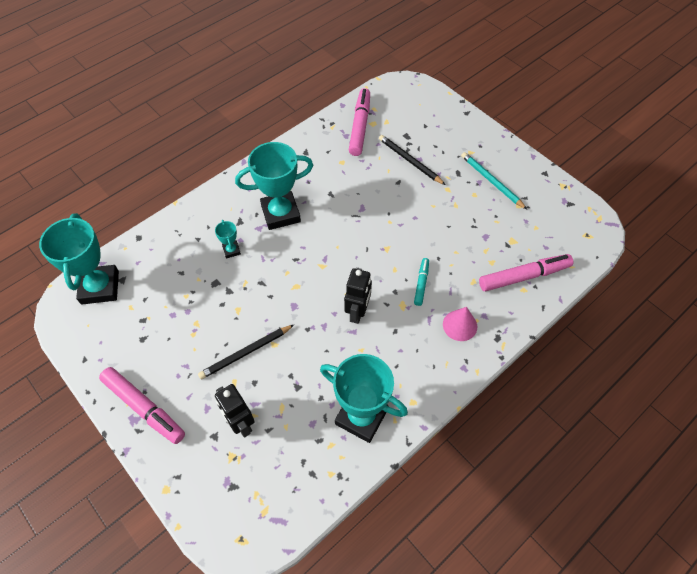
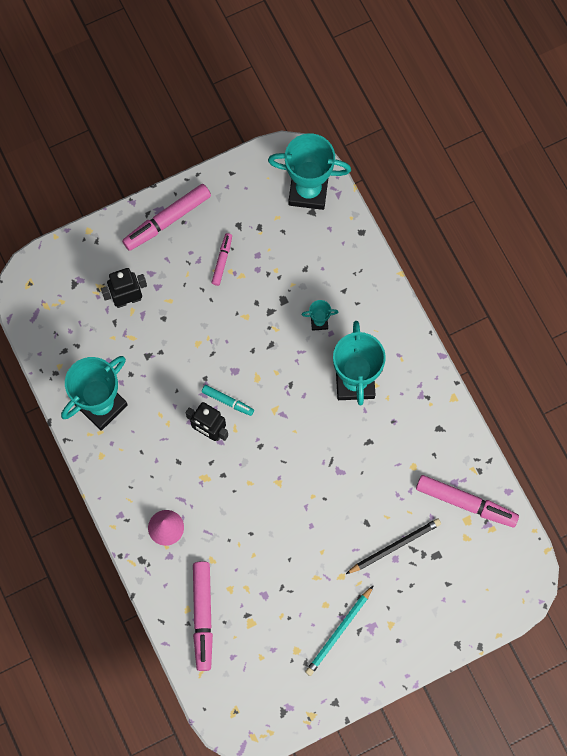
camera: 105 degrees right, 15 degrees up
(183, 344) = (222, 261): none -> pink marker
(246, 353) = (196, 316): black pencil -> none
(421, 283) = (224, 505): turquoise marker -> turquoise marker (227, 401)
(491, 181) = (339, 632): turquoise pencil -> turquoise pencil turned 150 degrees clockwise

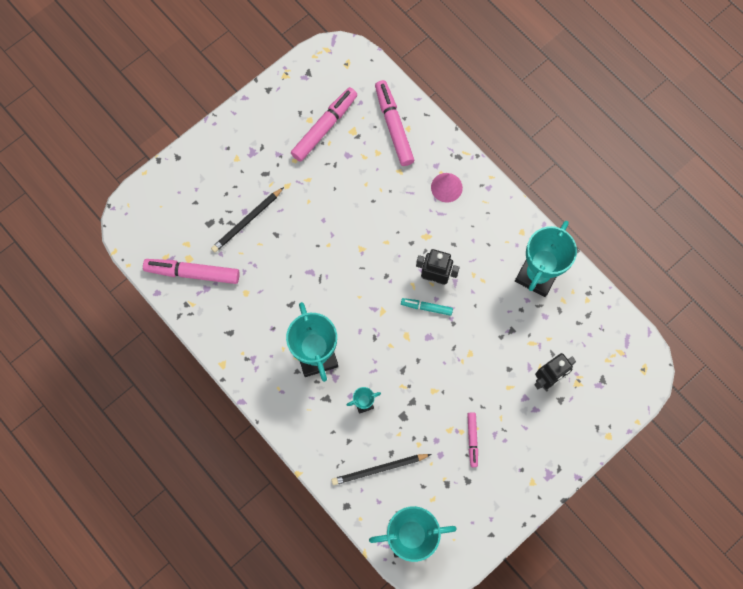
camera: 165 degrees right, 0 degrees up
(167, 220) = (537, 467): pink marker -> pink marker (324, 127)
(321, 257) = (379, 469): none -> black pencil
(339, 632) = (278, 142): turquoise pencil -> none

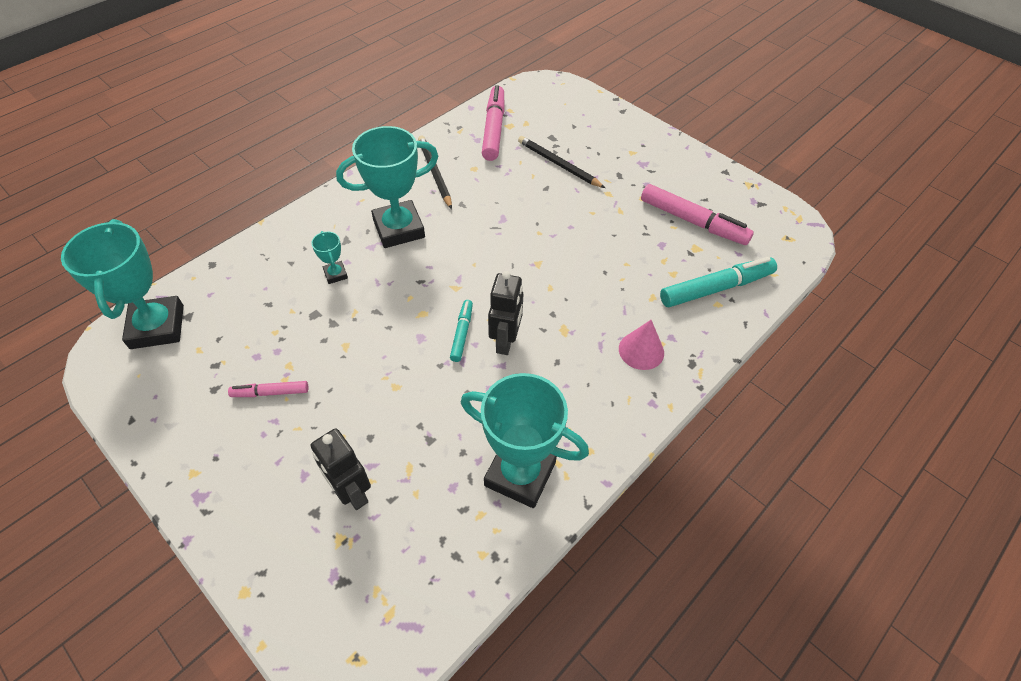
camera: 85 degrees right, 20 degrees down
(379, 469) = (250, 293): black pencil -> black pencil (434, 173)
(393, 126) = (716, 288): pink marker -> turquoise marker

